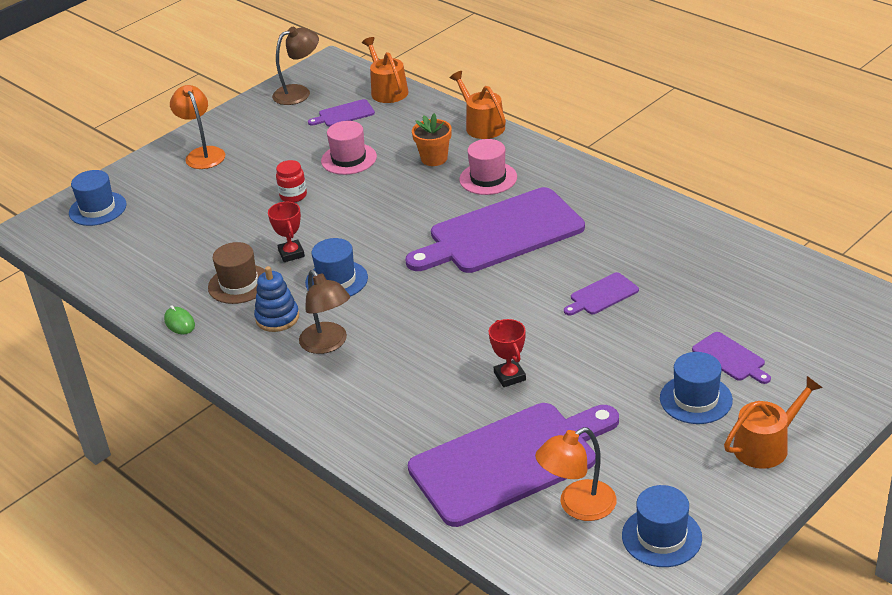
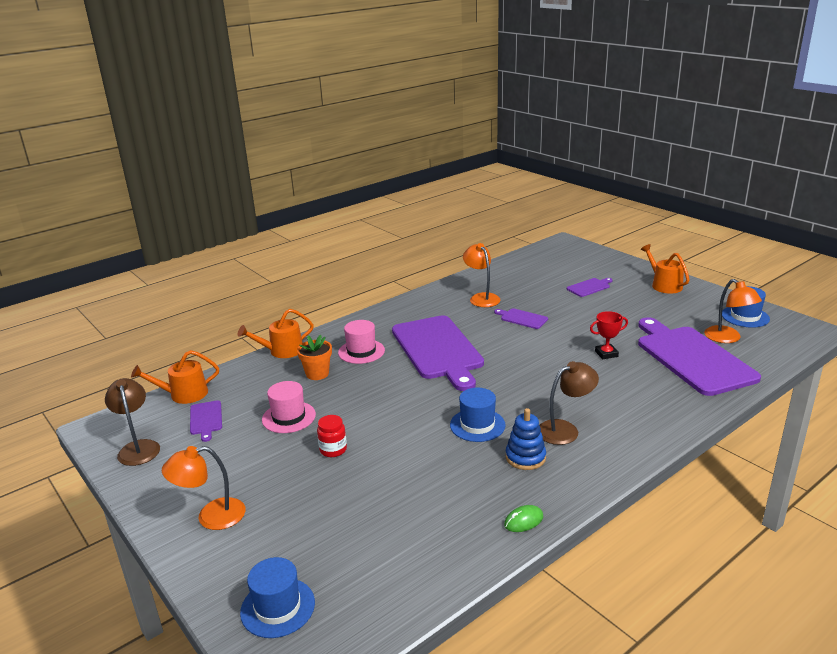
camera: 85 degrees left, 10 degrees down
(239, 284) = (468, 482): brown hat -> none
(291, 253) = (429, 450): red trophy -> none
(602, 295) = (522, 318): purple cutting board -> purple cutting board turned 150 degrees clockwise
(661, 253) = (481, 298): none -> orange lamp
(696, 399) = (626, 299): blue hat -> none

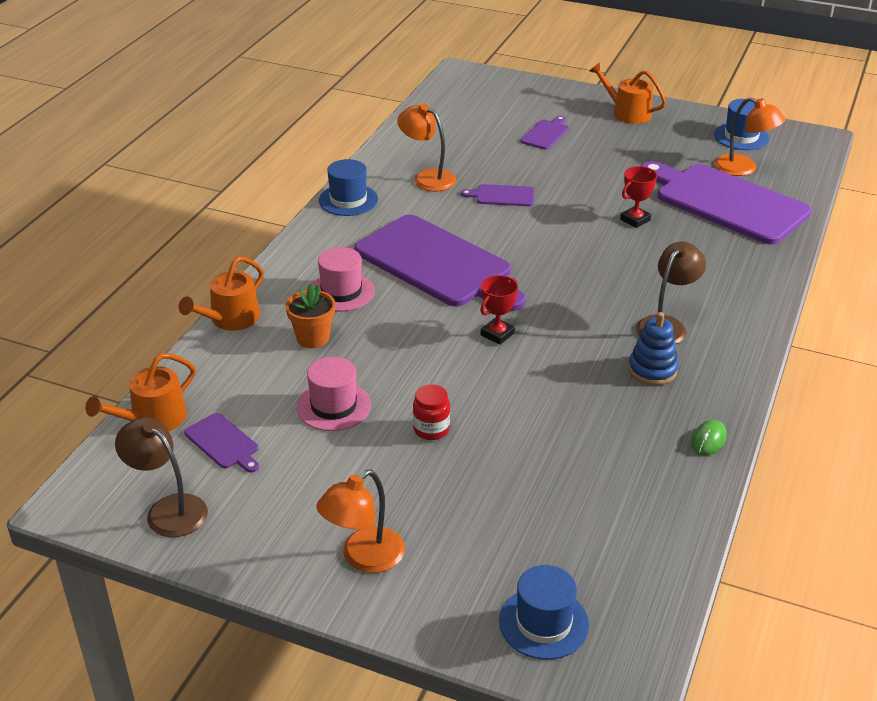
camera: 30 degrees left, 10 degrees up
(435, 402) = (497, 334): none -> red trophy
(477, 425) = (569, 348): blue hat -> blue hat (348, 200)

